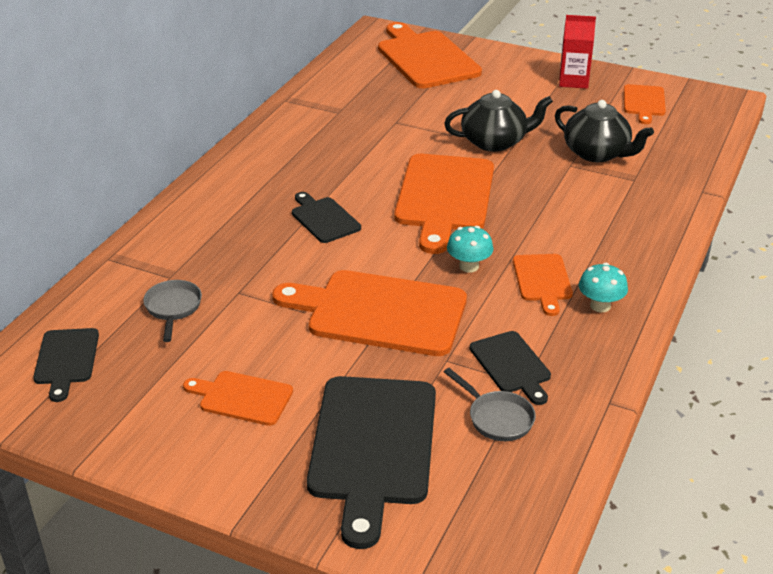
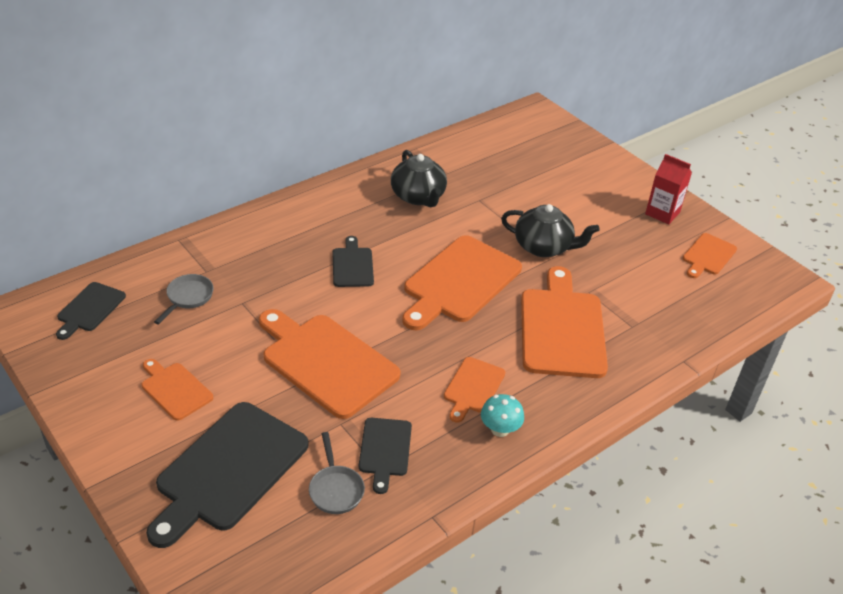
camera: 25 degrees right, 5 degrees up
(426, 58) = (554, 149): orange cutting board -> orange cutting board (562, 328)
(469, 266) = (426, 351): turquoise mushroom -> none
(597, 153) = (621, 289): black teapot -> black teapot (418, 196)

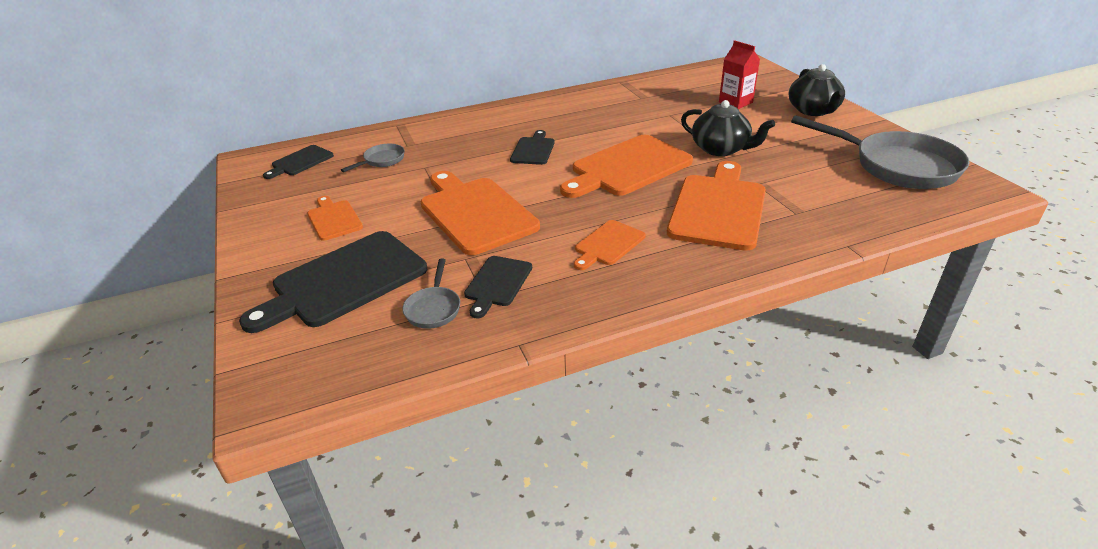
camera: 20 degrees right, 5 degrees down
(418, 196) = (614, 110): black teapot -> black teapot (813, 110)
(500, 429) = (622, 280): turquoise mushroom -> none
(662, 213) = (853, 133): red carton -> red carton (735, 102)
(708, 256) = (897, 166): orange cutting board -> grey pan

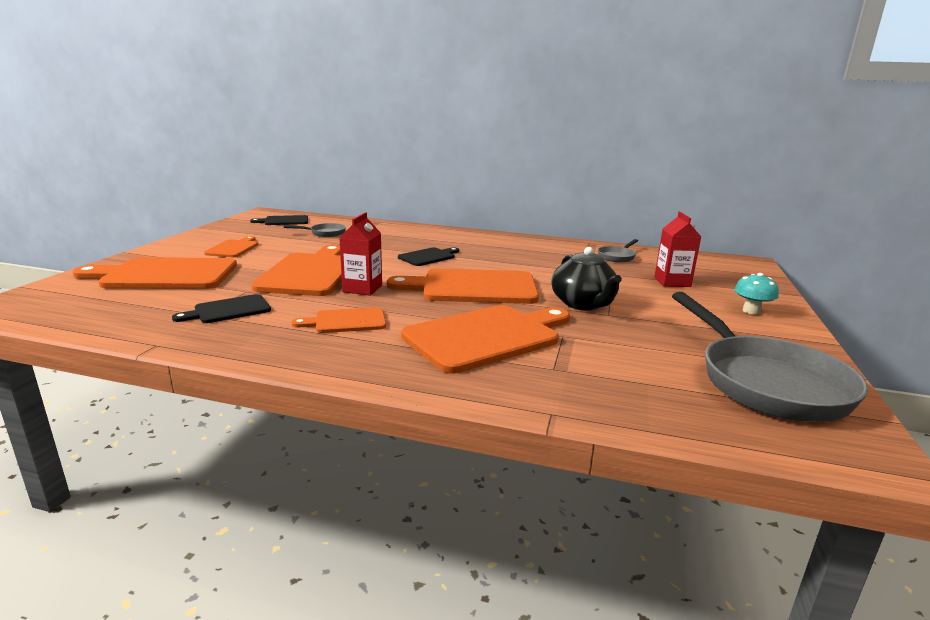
camera: 35 degrees right, 15 degrees down
(344, 281) = (165, 275): black cutting board -> orange cutting board
(433, 308) = (167, 305): grey pan -> grey pan (617, 257)
(553, 208) = (362, 288): none -> red carton
(813, 110) = (751, 311): black teapot -> turquoise mushroom

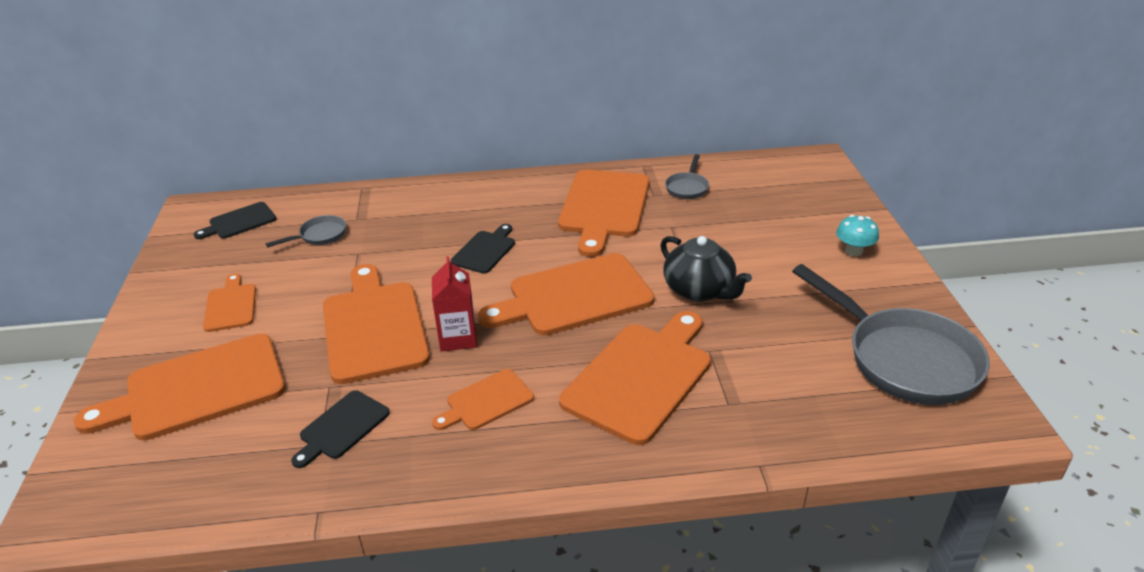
camera: 20 degrees left, 15 degrees up
(539, 254) = (604, 207): none -> orange cutting board
(672, 282) = (763, 221): red carton -> none

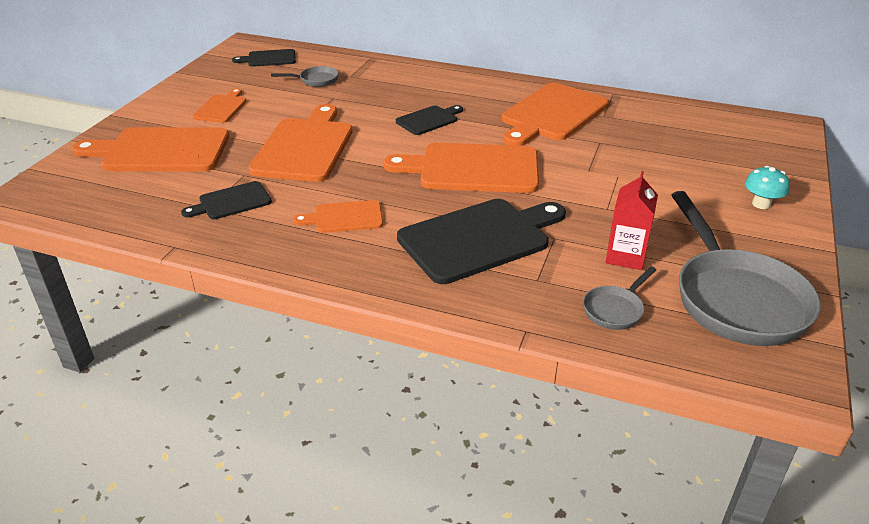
camera: 25 degrees right, 0 degrees up
(458, 338) = (359, 171): red carton -> red carton (625, 256)
(641, 377) = (479, 239): orange cutting board -> black cutting board
(687, 187) = (640, 118): grey pan -> grey pan (615, 310)
(699, 290) = (584, 193): black teapot -> none

